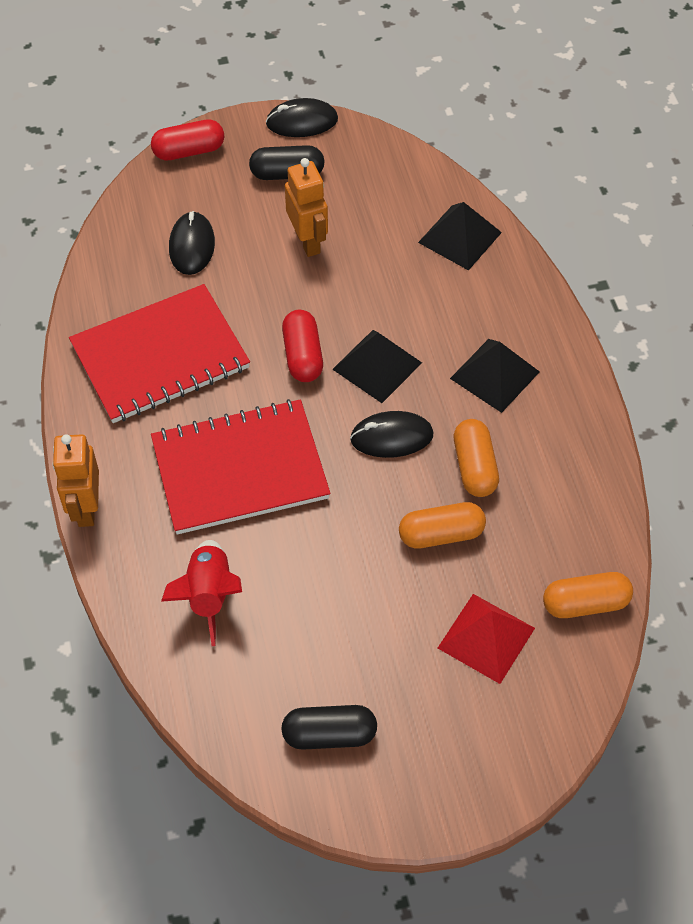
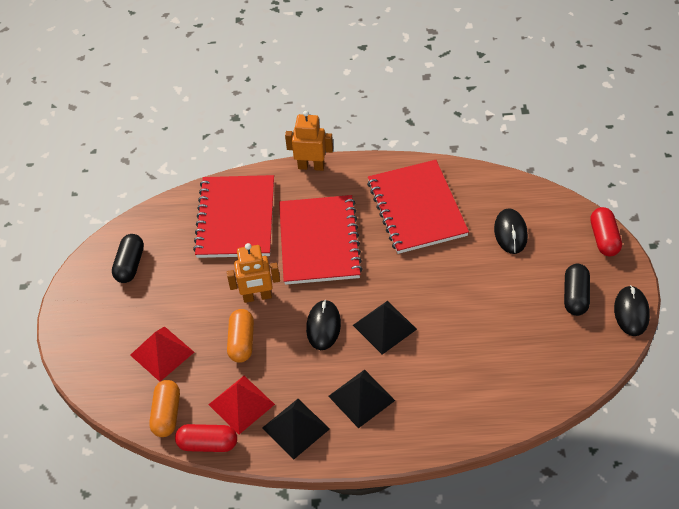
camera: 105 degrees right, 5 degrees down
(192, 246) = (510, 233): black mouse -> black mouse turned 75 degrees clockwise
(209, 595) = (236, 218): red rocket -> red notebook
(303, 356) = (402, 285): red capsule -> red capsule (208, 444)
(308, 241) = (505, 301): orange robot -> orange robot (257, 297)
(459, 237) = (497, 400): black pyramid -> black pyramid (296, 428)
(474, 467) = (287, 370): orange capsule -> none
(542, 512) = (241, 404): none -> red pyramid

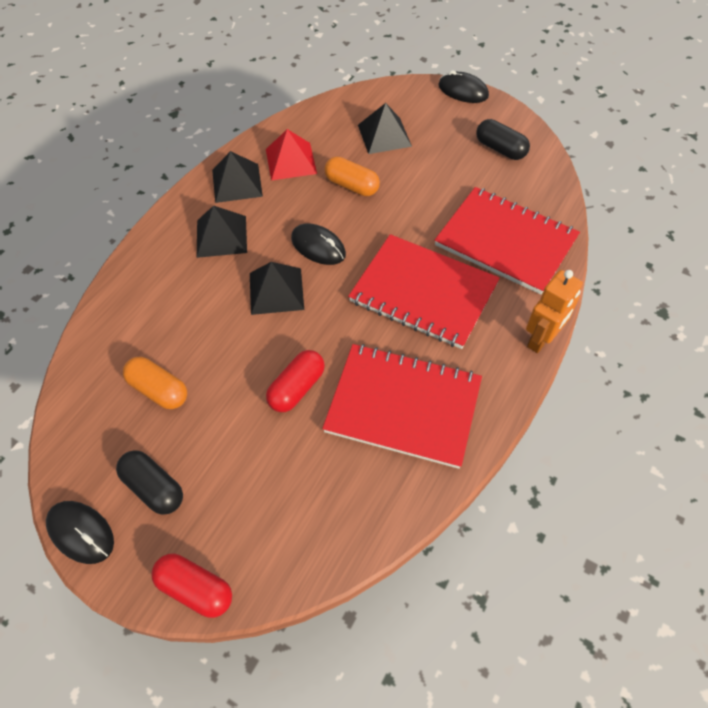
camera: 120 degrees right, 5 degrees up
(162, 353) = (384, 135): red pyramid -> black pyramid
(167, 414) = (323, 118): orange capsule -> orange capsule (159, 390)
(208, 444) = (274, 129): red capsule -> red capsule (297, 388)
(257, 297) = (392, 216): orange robot -> none
(510, 233) = (292, 482): black mouse -> black mouse (463, 91)

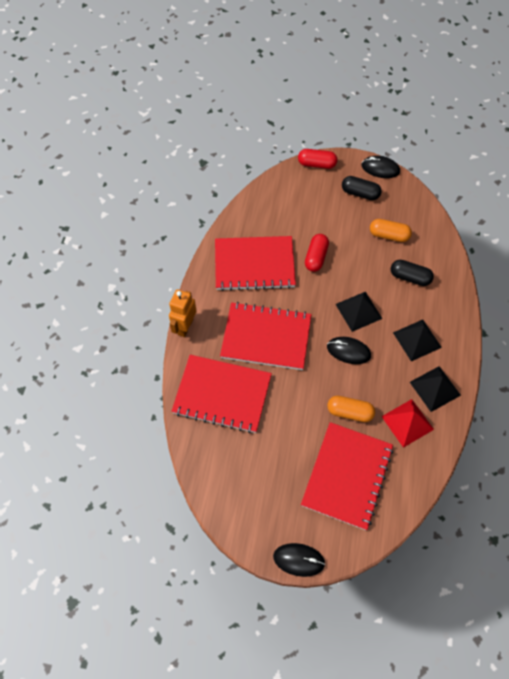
camera: 160 degrees right, 5 degrees up
(384, 135) = (347, 476): black pyramid -> red notebook
(500, 149) = (246, 490): black capsule -> black capsule (410, 277)

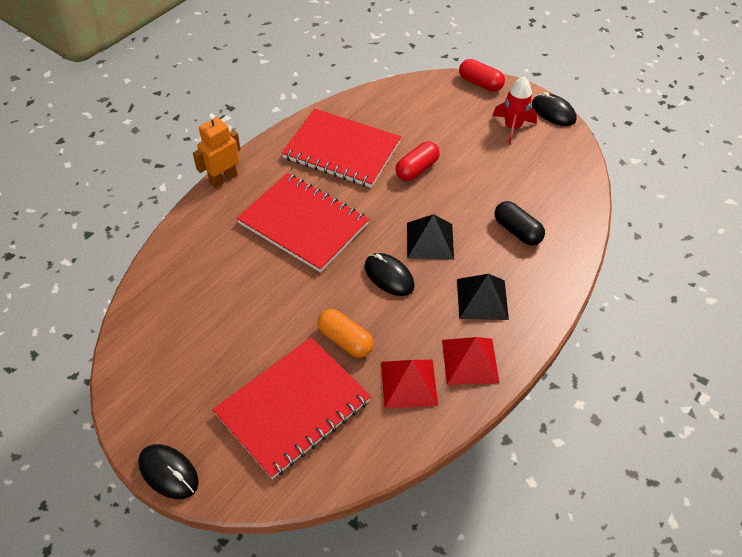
camera: 25 degrees right, 10 degrees down
(222, 394) = (213, 259): red notebook -> none
(360, 193) = (512, 127): black capsule -> red rocket
(389, 235) = (519, 179): orange capsule -> none
(435, 388) = (470, 361): black pyramid -> red pyramid

